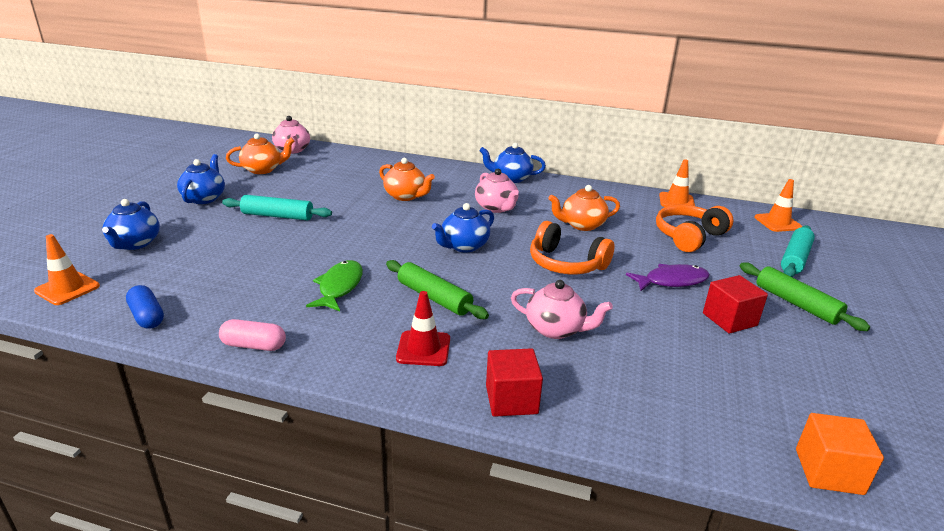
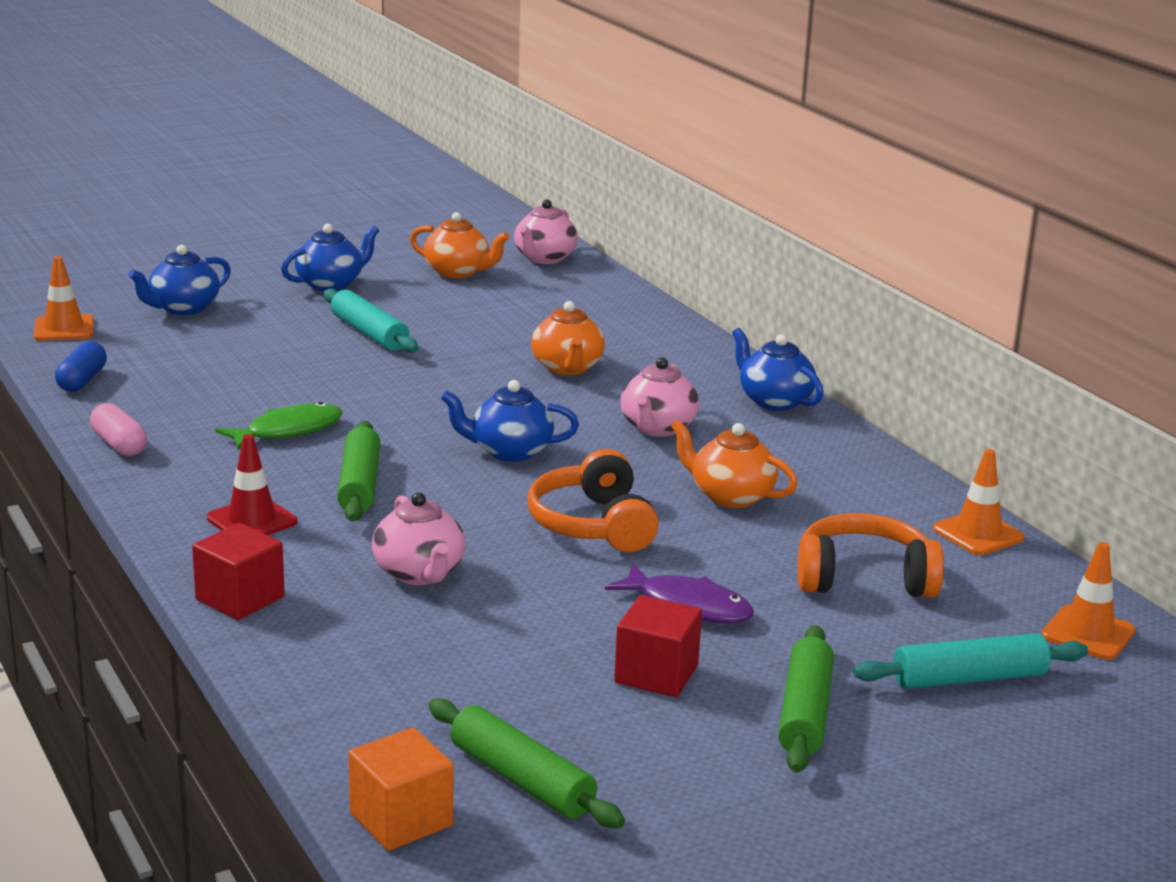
camera: 45 degrees right, 5 degrees down
(808, 408) = (522, 779): none -> green rolling pin

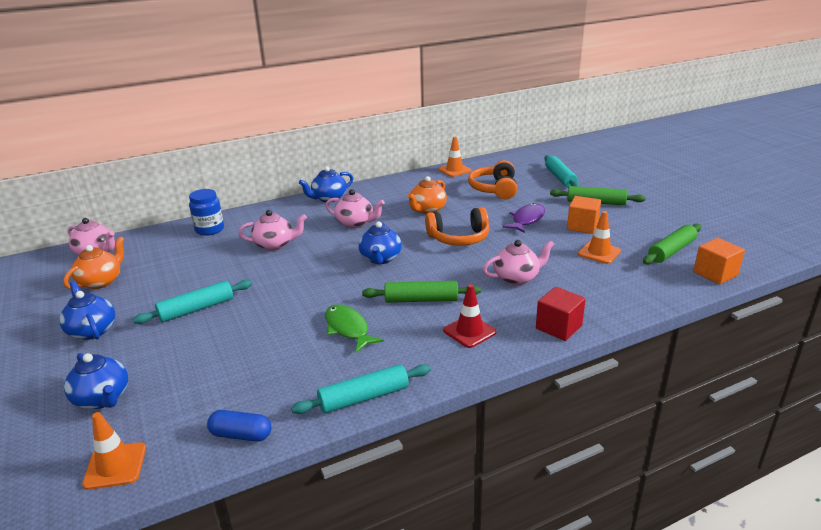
camera: 85 degrees left, 5 degrees up
(119, 444) = (364, 397): pink capsule -> turquoise rolling pin
(567, 368) = (275, 245): orange teapot -> pink teapot
(625, 318) = (210, 230): none -> blue jar
(656, 674) = (582, 226): red cube -> orange cube
(1088, 633) = (523, 160): orange traffic cone -> orange traffic cone (599, 252)

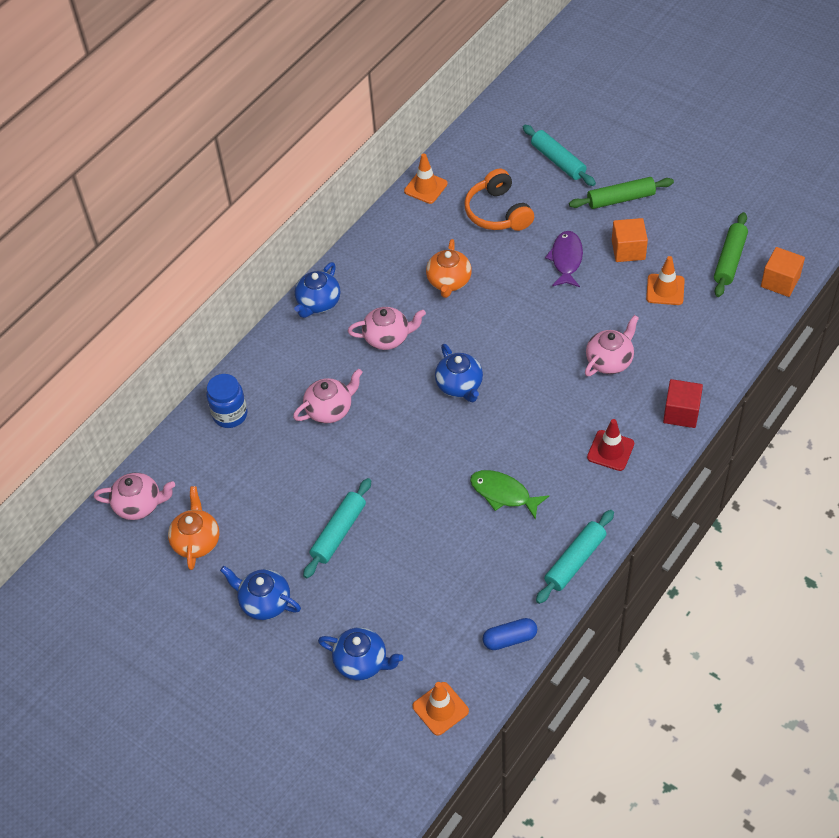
camera: 25 degrees left, 25 degrees up
(421, 300) = (542, 428): green rolling pin -> none
(459, 238) = (516, 320): orange headphones -> none

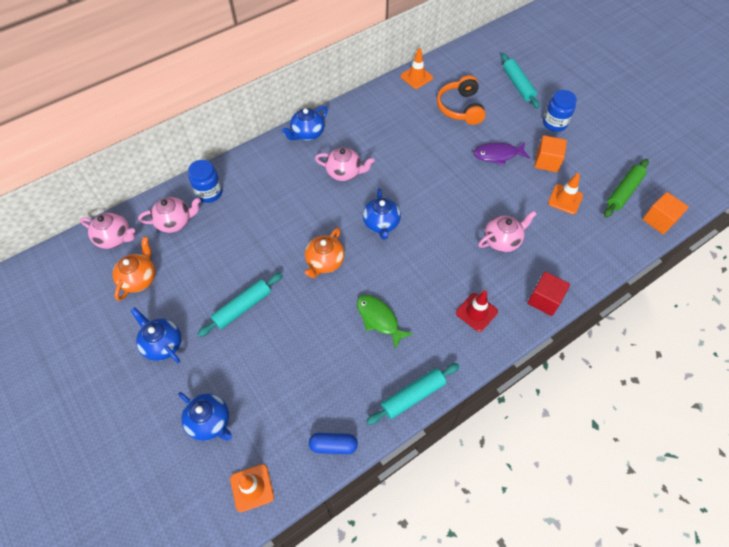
camera: 15 degrees right, 5 degrees up
(330, 409) = (280, 211): pink teapot -> pink teapot (175, 222)
(449, 282) = (405, 146): orange teapot -> orange teapot (324, 262)
(566, 259) = (497, 155): purple fish -> purple fish turned 120 degrees counterclockwise
(620, 199) = (554, 123): green rolling pin -> blue jar

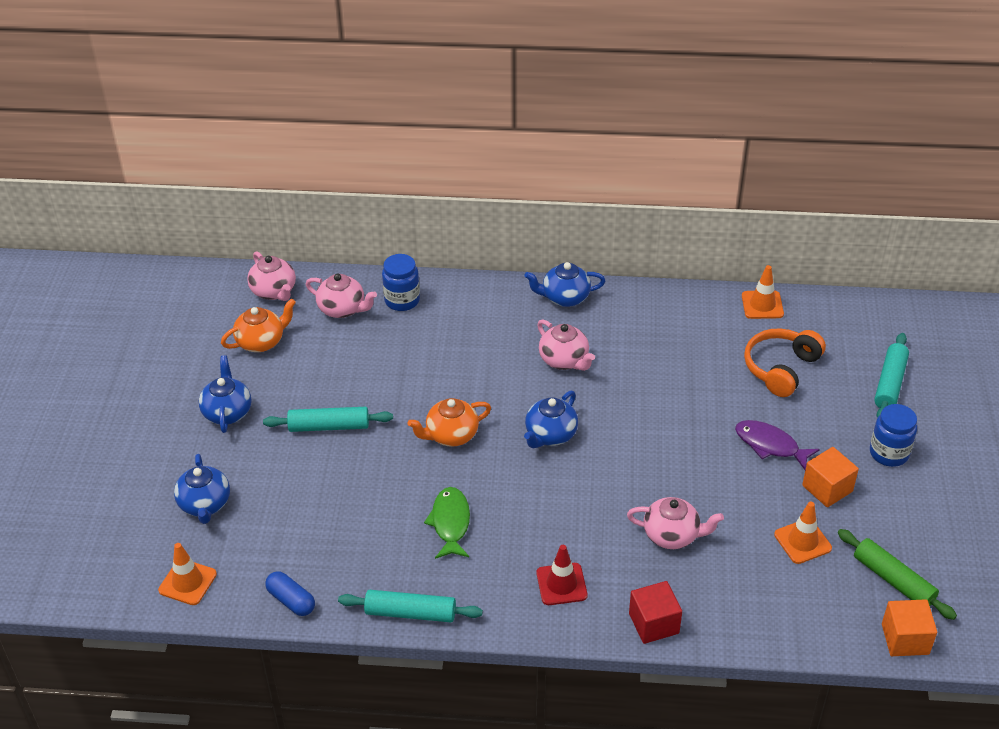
camera: 40 degrees right, 15 degrees down
(623, 192) = (893, 580): green rolling pin -> green rolling pin turned 60 degrees clockwise

